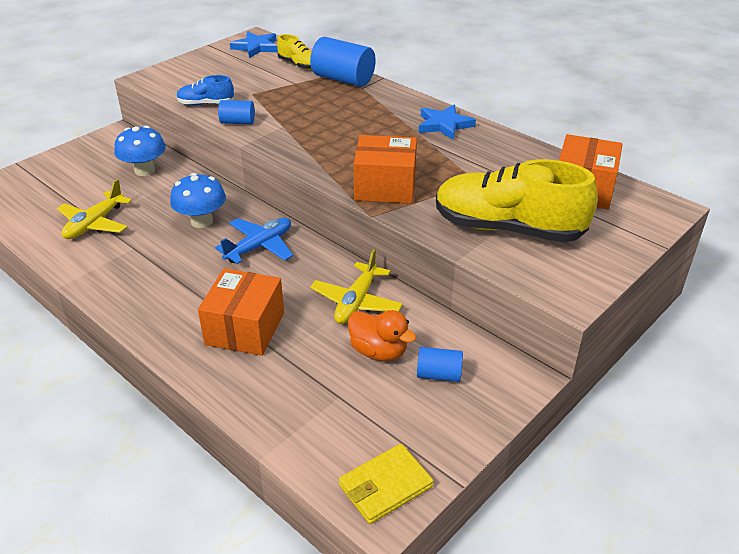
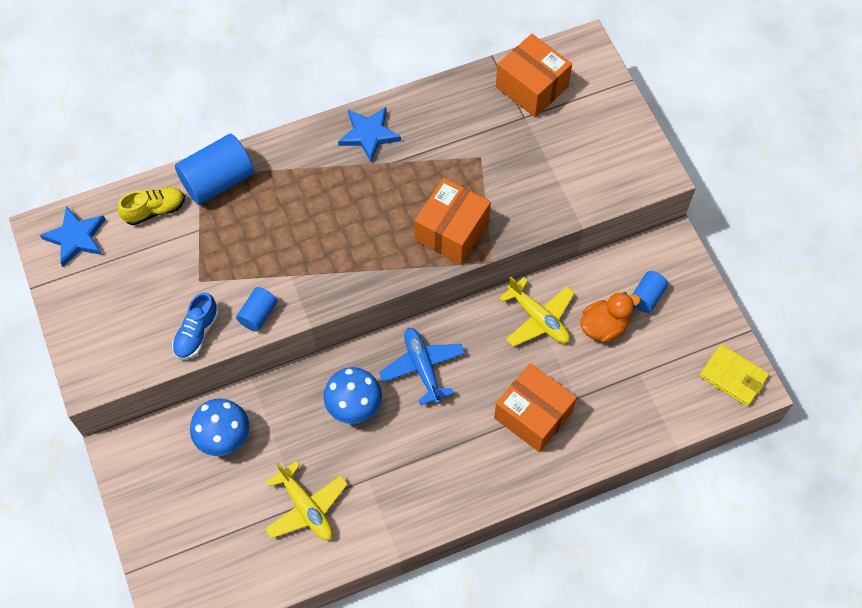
camera: 65 degrees left, 25 degrees up
(385, 486) = (733, 376): yellow wallet -> yellow wallet turned 45 degrees counterclockwise
(508, 228) = (559, 170): yellow shoe -> none

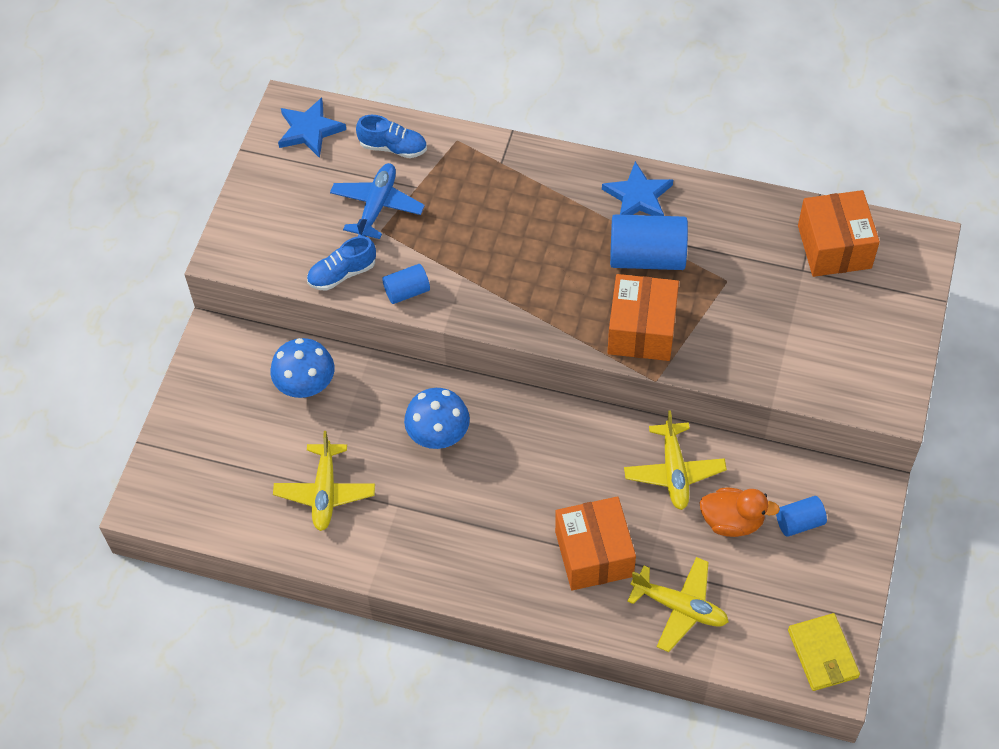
camera: 40 degrees right, 5 degrees down
(154, 210) = (393, 147): yellow shoe -> blue shoe
(218, 181) = (468, 155): blue cylinder -> blue cylinder (647, 257)
(422, 367) = (528, 443): blue plane -> blue plane (377, 206)
(452, 231) = (641, 330): orange box -> orange box turned 60 degrees counterclockwise
(619, 411) = (680, 607): none -> yellow plane

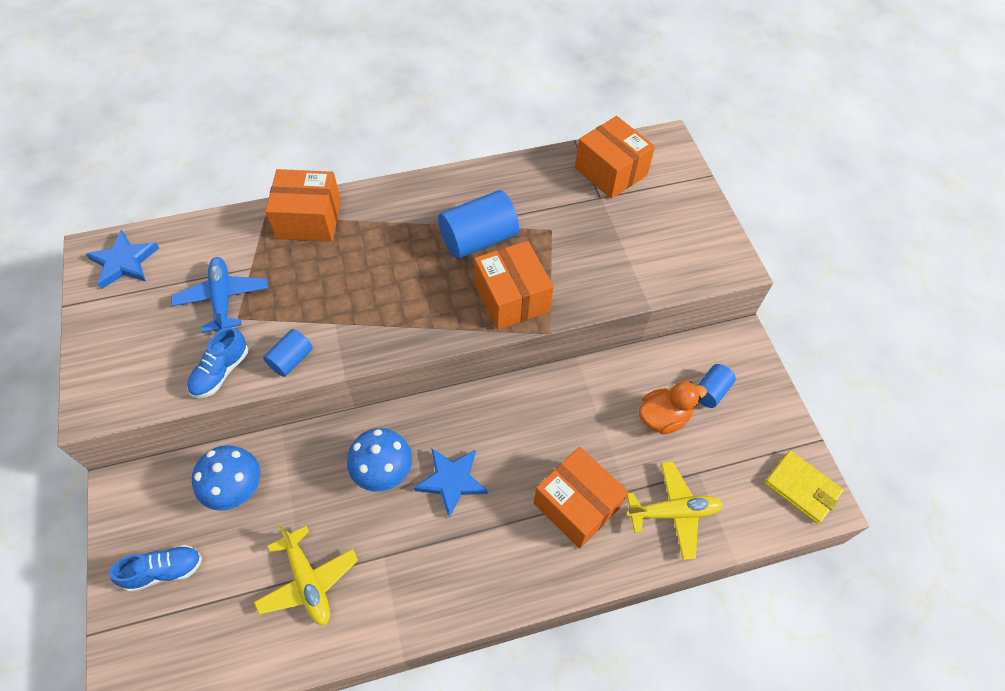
camera: 35 degrees left, 0 degrees up
(393, 147) = (211, 245): blue shoe -> blue shoe (164, 571)
(496, 162) = (309, 219): none -> orange box
(638, 196) = (442, 197): blue star -> blue star (451, 481)
(674, 472) = (593, 401): yellow plane -> none

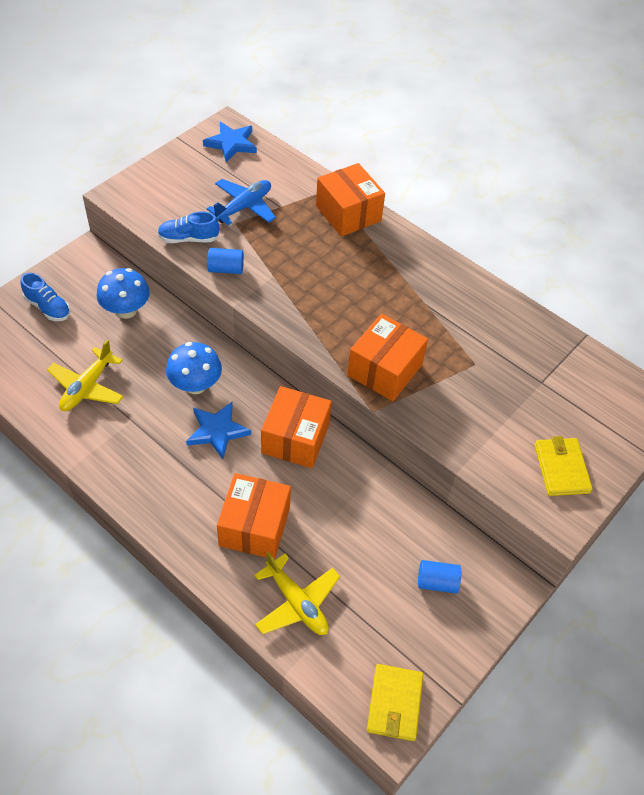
camera: 55 degrees right, 5 degrees down
(478, 239) = (421, 321): blue cylinder -> none
(610, 171) = (578, 376): orange box -> orange box (295, 438)
(663, 417) = (381, 554): orange duck -> none
(689, 237) = (561, 468): none -> yellow wallet

